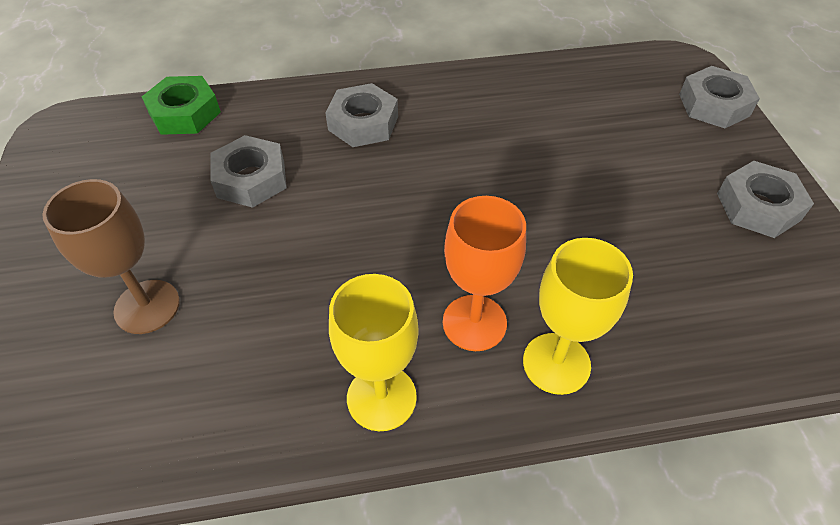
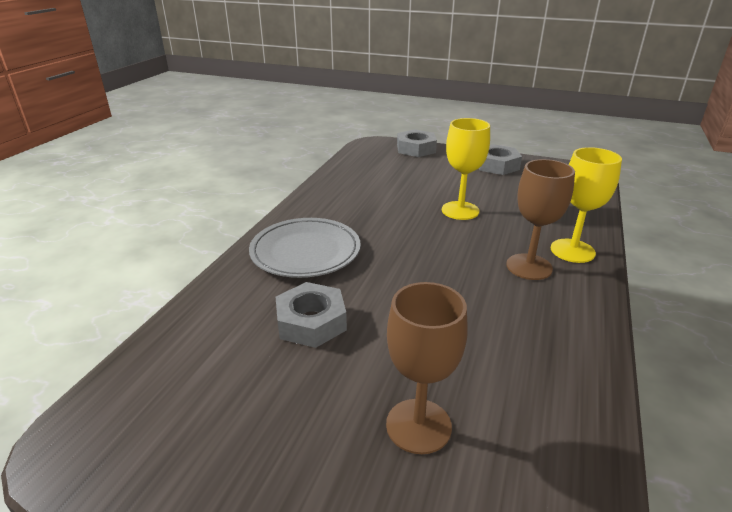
camera: 60 degrees left, 20 degrees down
(185, 113) = (175, 340): green nut -> none
(363, 123) = (305, 252): grey nut -> grey plate
(381, 397) = (574, 320): yellow goblet -> yellow goblet (460, 210)
(474, 323) = (529, 267): orange goblet -> brown goblet

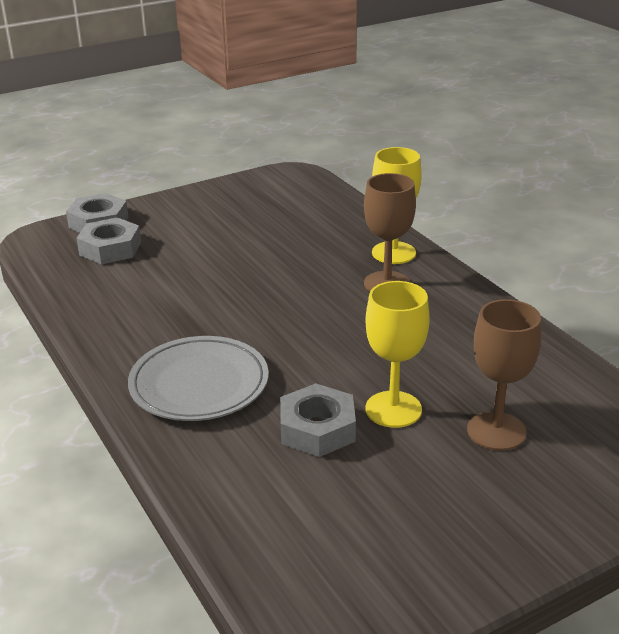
camera: 50 degrees left, 0 degrees up
(460, 210) = (259, 266): yellow goblet -> yellow goblet (393, 409)
(496, 165) = (212, 203): grey nut -> grey nut (110, 248)

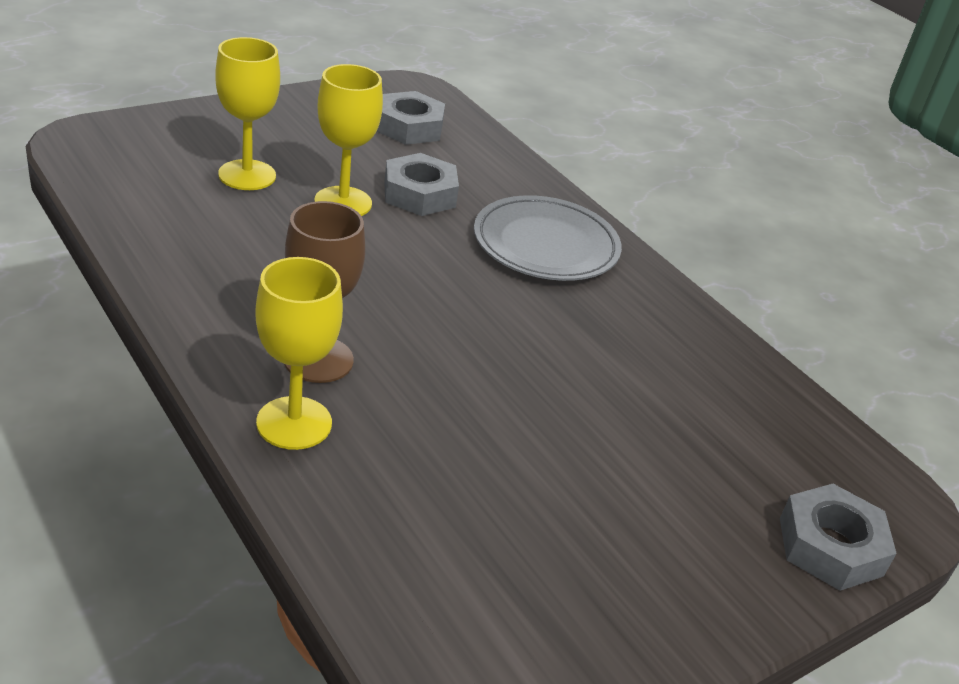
camera: 170 degrees right, 5 degrees up
(110, 248) = (766, 471): grey nut -> grey nut (409, 127)
(496, 431) = (247, 175): brown goblet -> yellow goblet

